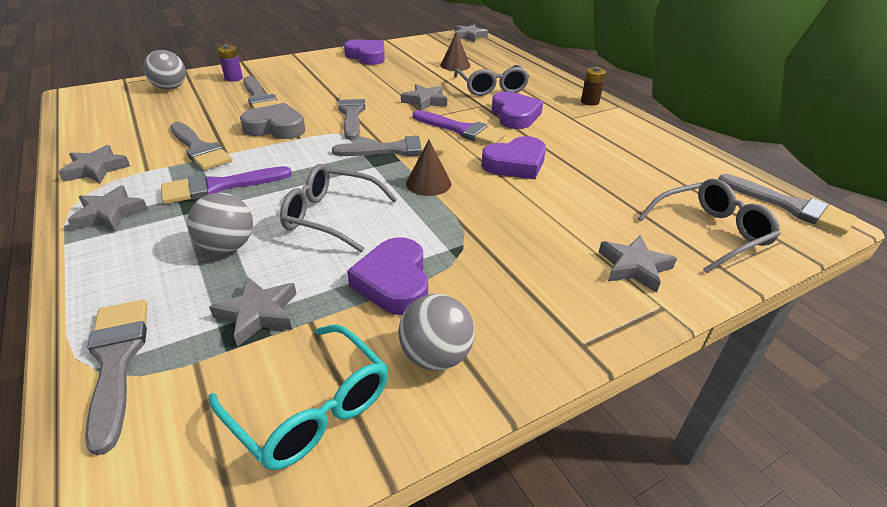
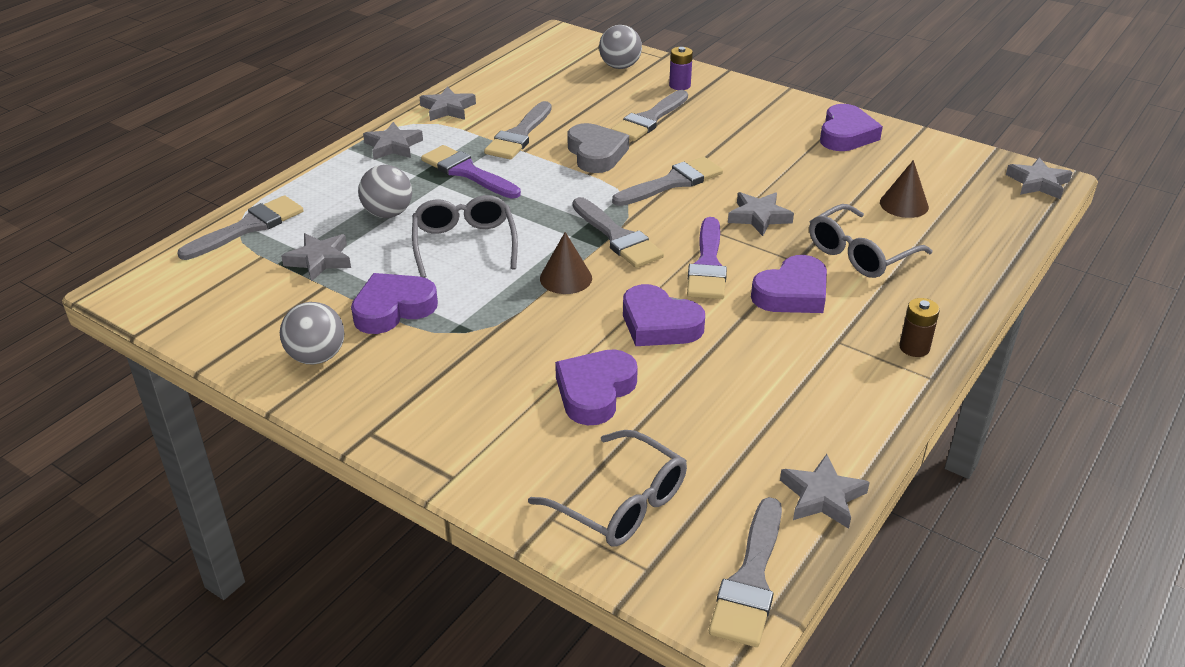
camera: 65 degrees right, 0 degrees up
(311, 409) = (242, 318): turquoise glasses -> none
(580, 209) = (595, 392): none -> purple heart
(634, 267) = (508, 448): grey star -> grey star (822, 496)

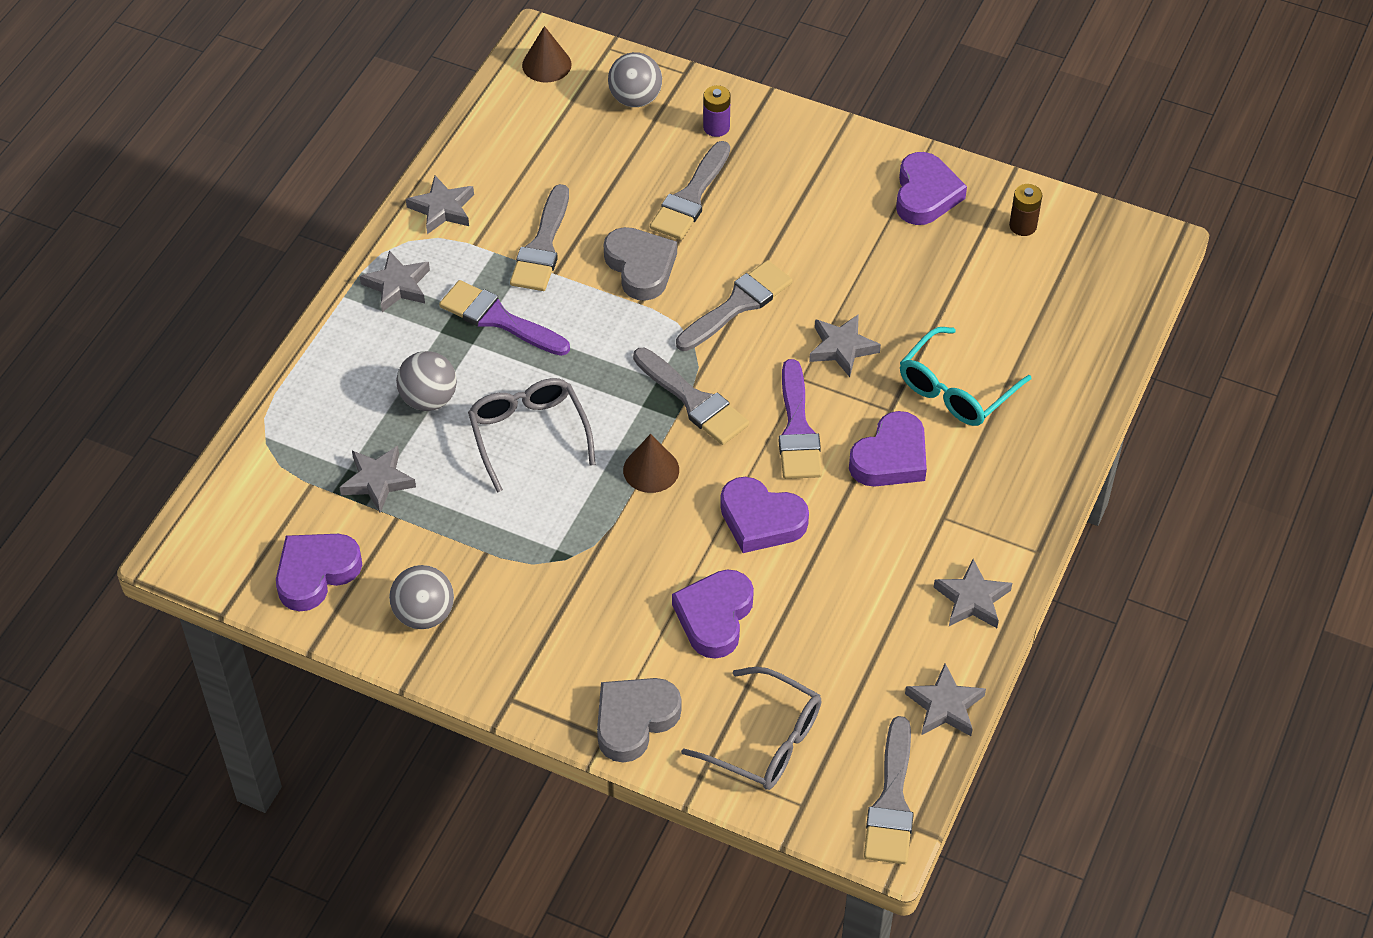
camera: 10 degrees left, 15 degrees up
(248, 227) = (278, 442): grey brush -> none
(393, 309) = (481, 539): purple heart -> purple heart (316, 573)
(488, 467) = (634, 720): none -> grey heart
(860, 254) = (955, 390): grey glasses -> turquoise glasses
(904, 204) = (998, 306): brown cone -> brown cone (546, 64)
(914, 348) = (1018, 515): brown battery -> brown battery (1023, 226)
(1038, 183) = (1143, 251): grey star -> grey star (972, 599)

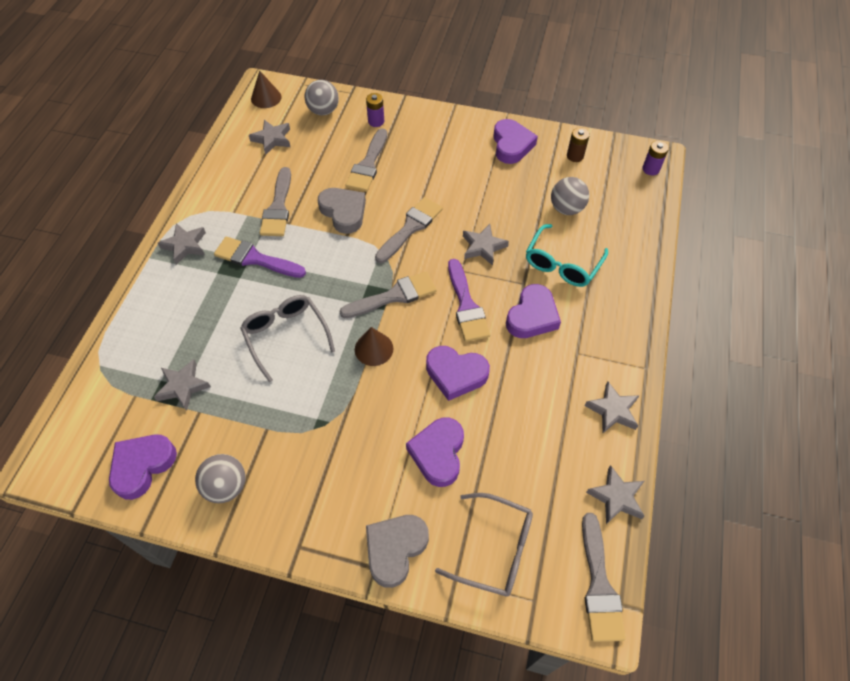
camera: 10 degrees left, 5 degrees up
(429, 399) = (213, 321): grey ball -> grey ball (566, 208)
(442, 209) = (210, 192): grey star -> grey star (272, 139)
(694, 401) = (394, 296): grey brush -> grey brush turned 60 degrees counterclockwise
(1139, 263) = (651, 169): none -> purple battery

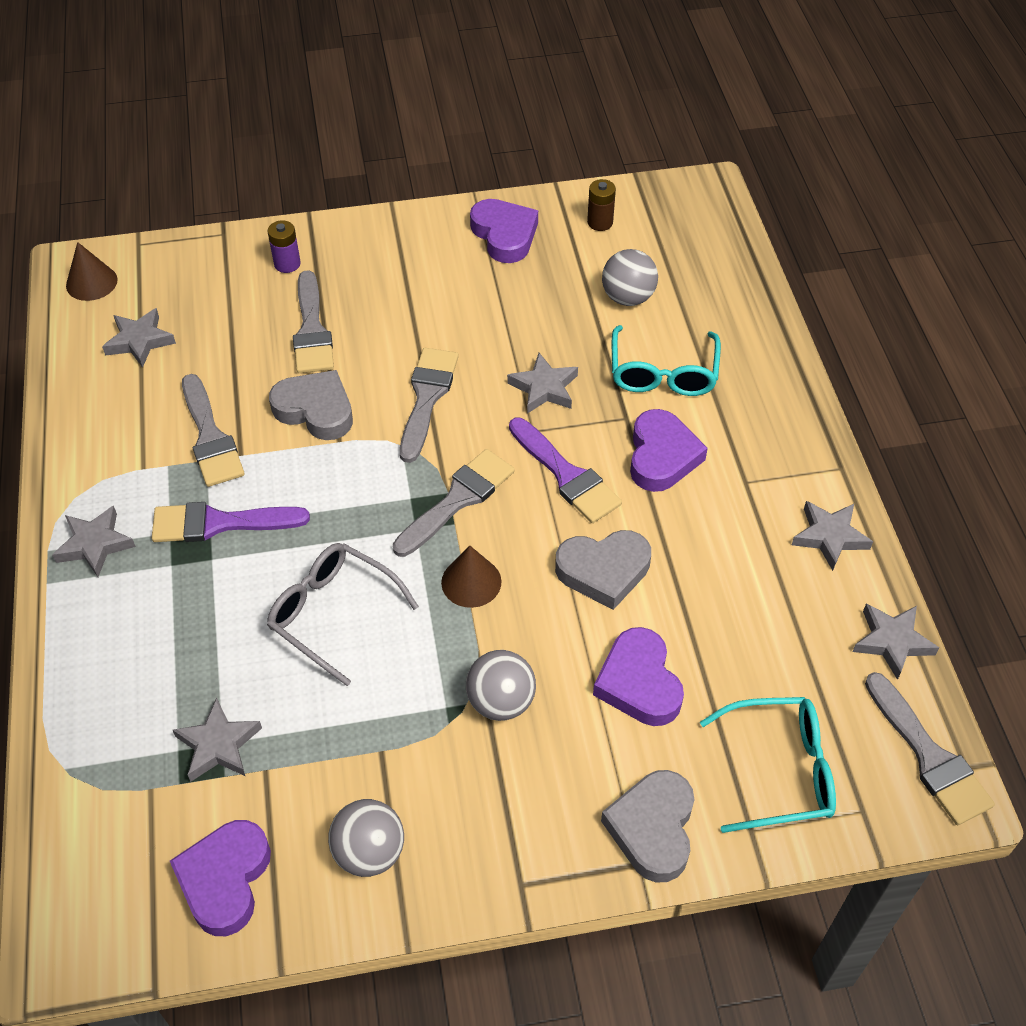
camera: 25 degrees left, 5 degrees down
(323, 111) = (196, 274): grey ball -> grey ball (501, 701)
(456, 374) = (603, 571): purple heart -> grey heart
(495, 549) = (780, 771): grey glasses -> turquoise glasses
(651, 169) = (709, 208): purple battery -> none

